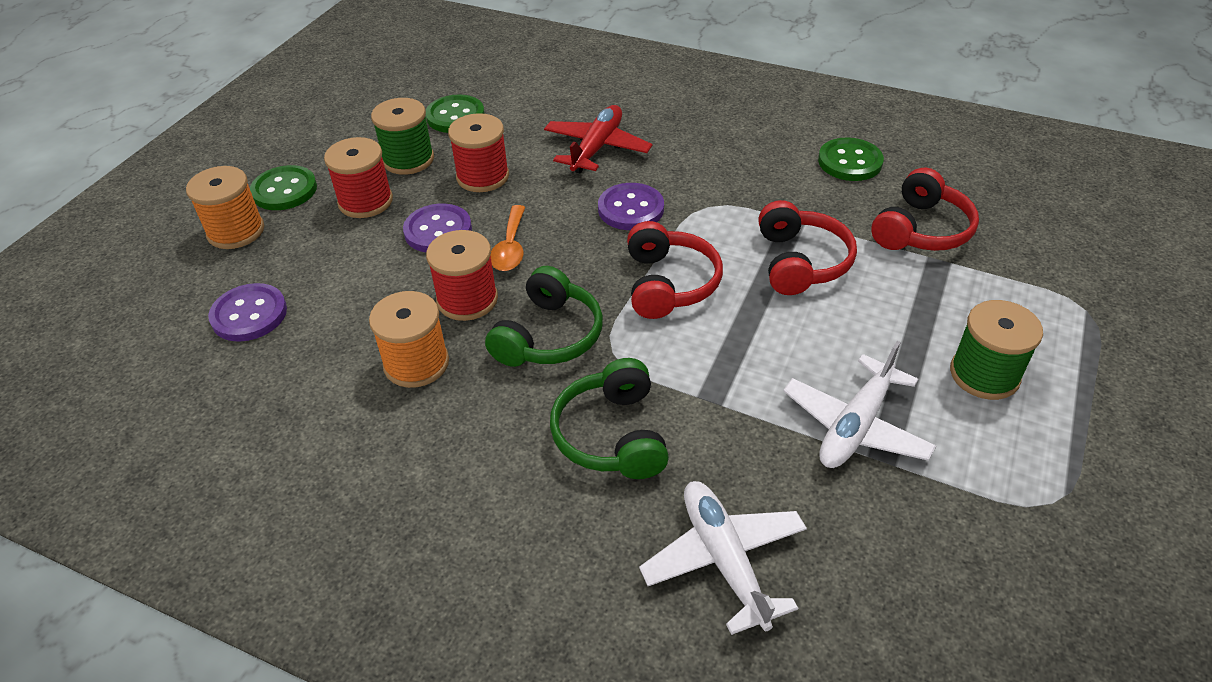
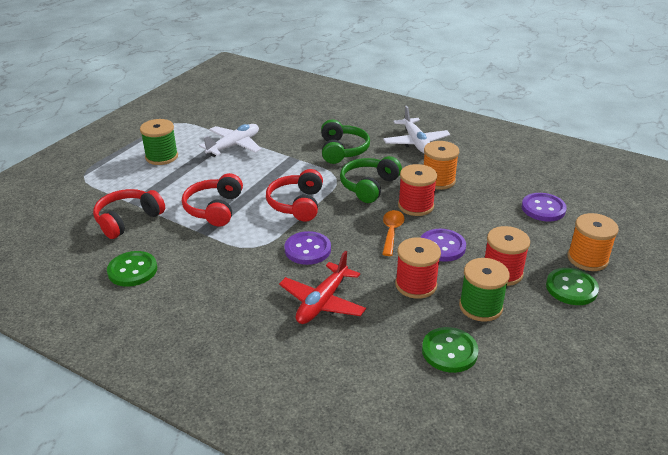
camera: 175 degrees left, 10 degrees down
(724, 560) = (307, 118): white plane -> white plane (416, 142)

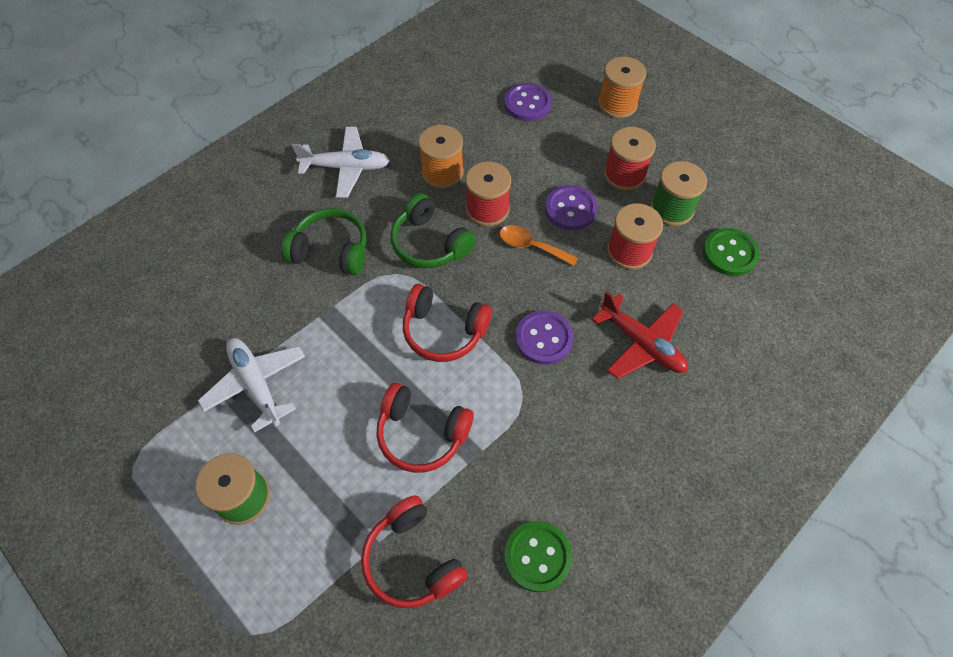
camera: 75 degrees left, 25 degrees up
(571, 288) = (657, 133): green button -> none

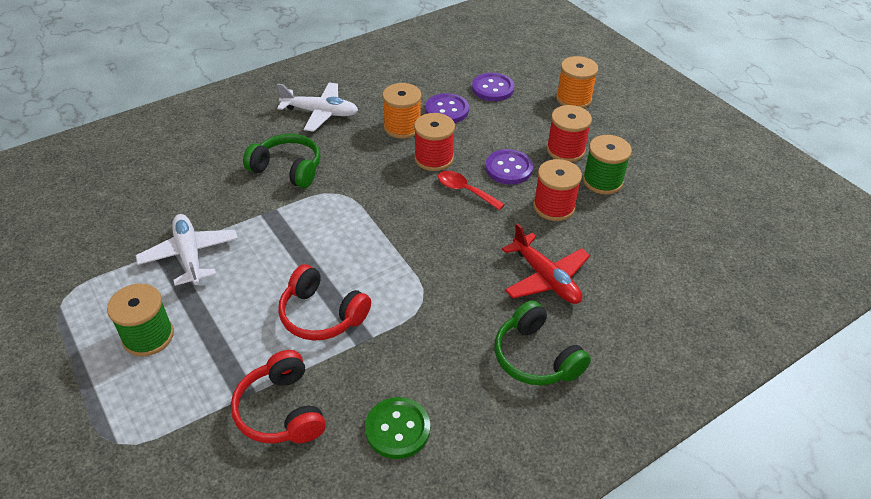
camera: 10 degrees right, 15 degrees down
(430, 243) = (375, 176): green headphones -> green headphones (535, 357)
(444, 331) = (366, 241): red headphones -> none
(531, 246) = (465, 191): orange spoon -> red spoon
(543, 338) = (455, 260): purple button -> purple button (447, 110)
(729, 253) = (648, 222): green button -> none

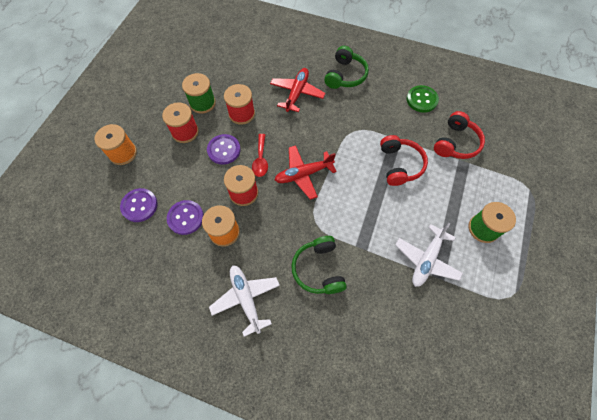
camera: 125 degrees left, 20 degrees up
(407, 215) = (303, 174): none -> red plane

